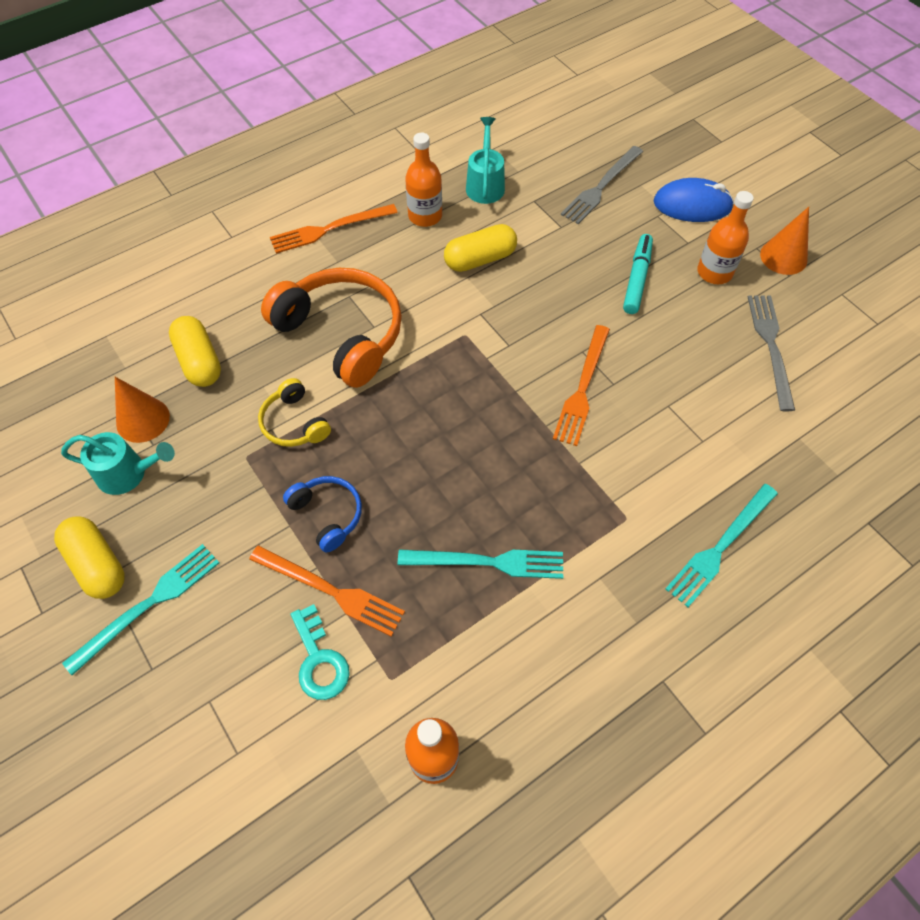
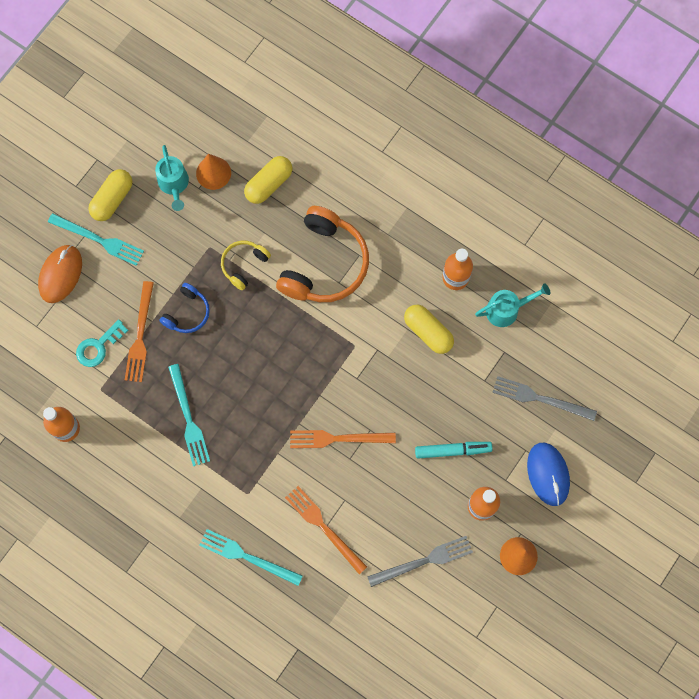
camera: 70 degrees right, 15 degrees up
(171, 683) = (60, 274): none -> orange mouse
(329, 229) = (415, 215): orange fork -> orange fork (324, 527)

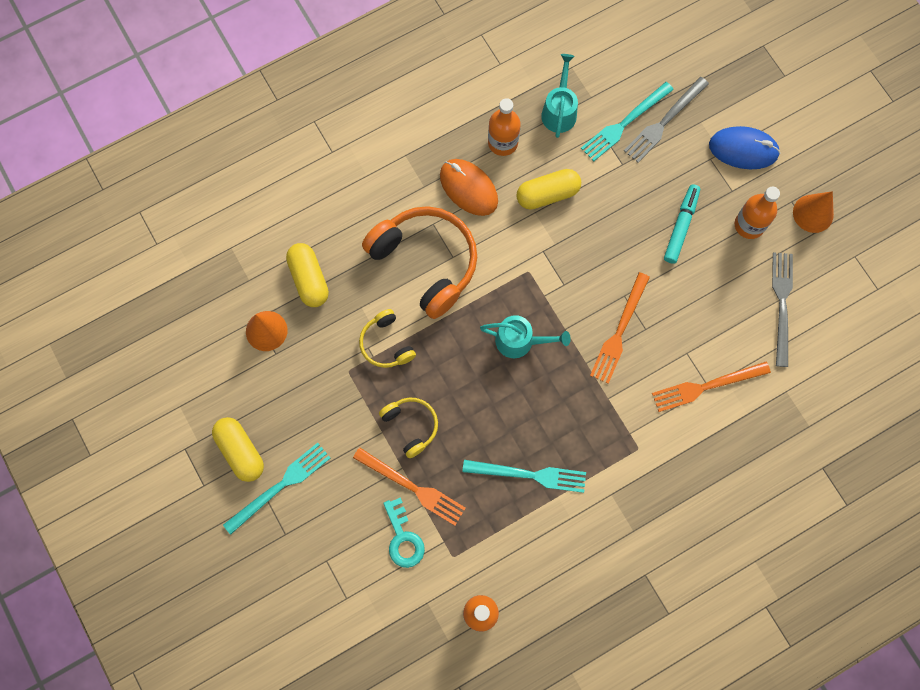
camera: 65 degrees left, 0 degrees up
(60, 274) = (299, 545): orange mouse -> orange mouse (468, 188)
(174, 185) = (258, 378): turquoise watering can -> turquoise watering can (520, 341)
(187, 313) = (411, 426): blue headphones -> yellow headphones
(247, 557) = (705, 478): turquoise fork -> turquoise fork (624, 123)

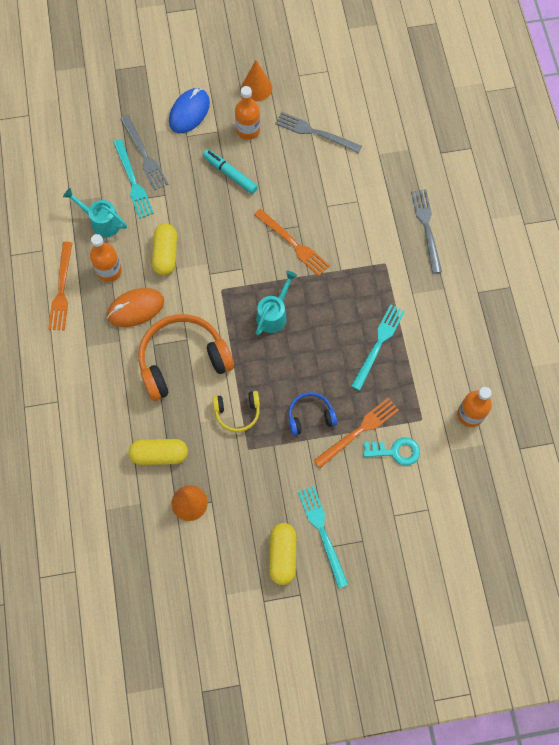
camera: 70 degrees left, 5 degrees down
(240, 451) = (282, 555): yellow capsule -> yellow capsule turned 75 degrees counterclockwise
(411, 426) = (310, 416): yellow headphones -> blue headphones
(706, 386) = (356, 202): orange fork -> orange fork (61, 289)
(708, 483) = (426, 227): none -> grey fork

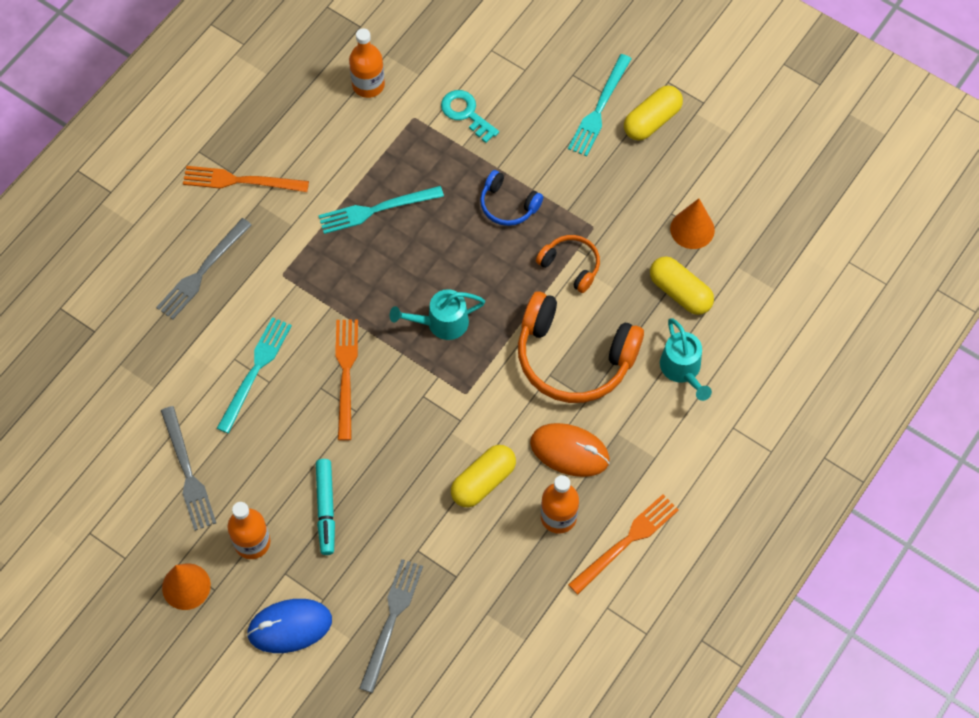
camera: 135 degrees left, 5 degrees down
(101, 222) = (514, 581): turquoise watering can -> turquoise watering can (683, 370)
(133, 181) = (435, 599): turquoise fork -> turquoise fork (255, 371)
(237, 413) = (571, 265): yellow headphones -> orange headphones
(358, 431) = (479, 156): orange fork -> orange fork (241, 181)

